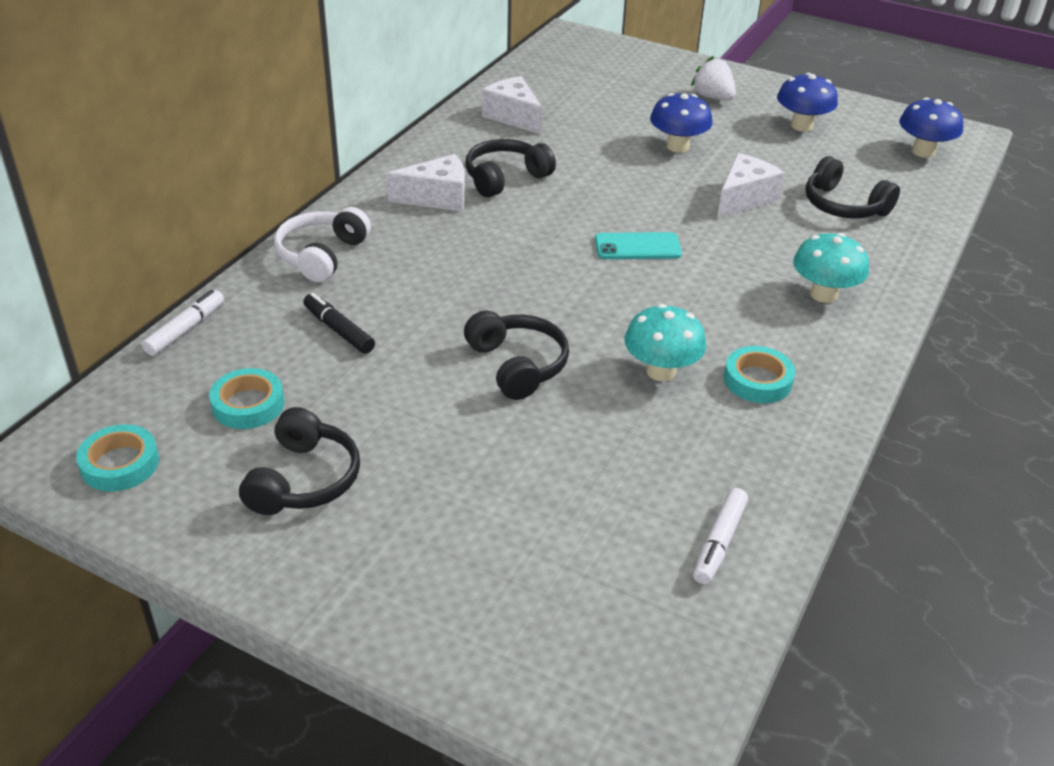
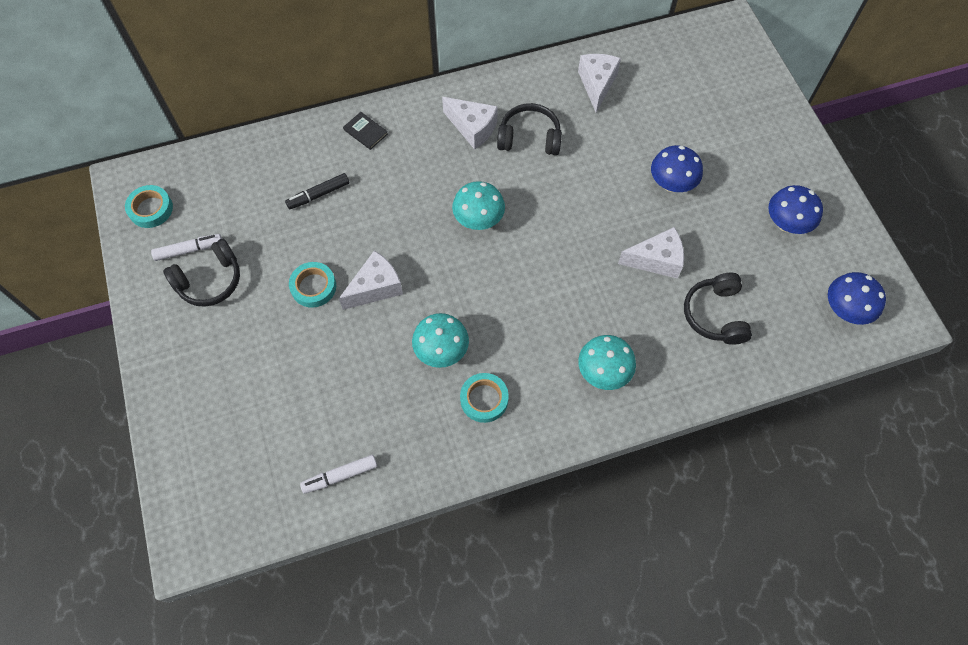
camera: 45 degrees right, 25 degrees up
(185, 329) = (253, 140): white marker -> white marker (189, 250)
(248, 404) = (232, 214): turquoise tape -> turquoise tape (313, 287)
(322, 255) = (365, 132): white headphones -> black book
(338, 330) = (318, 195): black marker -> black marker turned 120 degrees counterclockwise
(517, 365) = (375, 287): black headphones -> white cheese
(545, 257) = (478, 220): none -> turquoise mushroom
(637, 247) = (540, 251): turquoise phone -> none
(713, 97) = (757, 153): white strawberry -> none

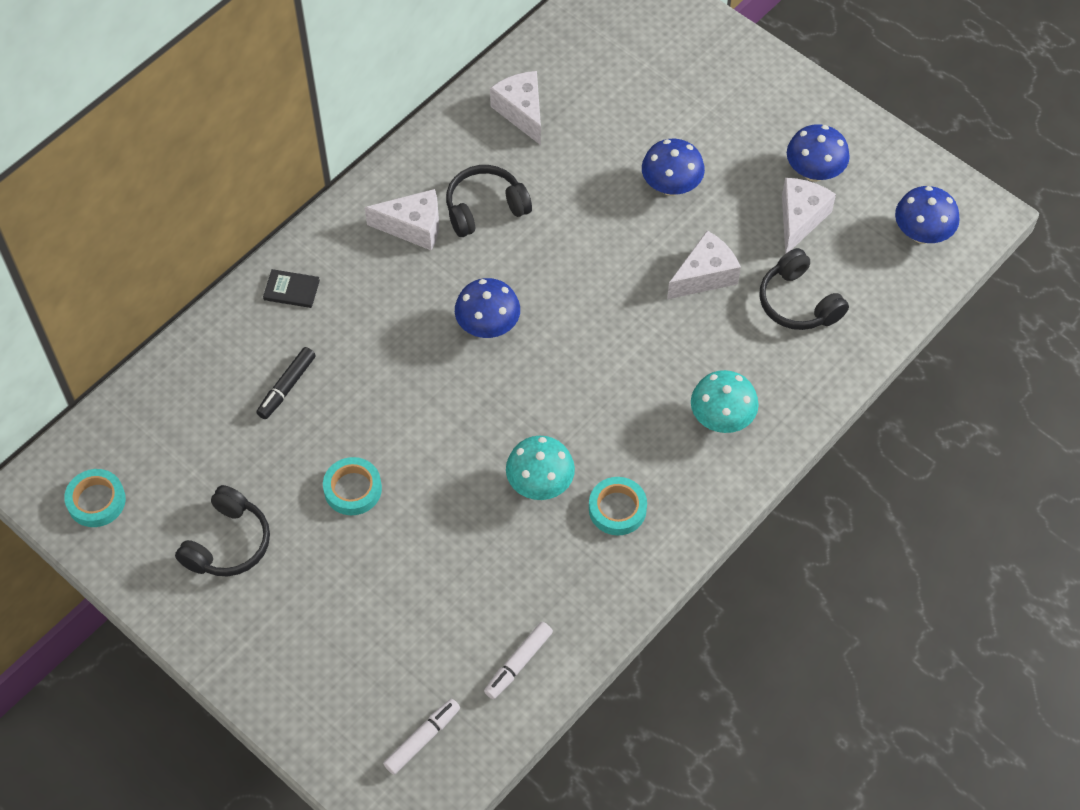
camera: 30 degrees left, 5 degrees down
(189, 250) = (178, 522): white marker -> white marker (422, 739)
(375, 287) = (423, 455): white cheese -> white cheese (800, 219)
(478, 220) = (488, 326): turquoise mushroom -> blue mushroom

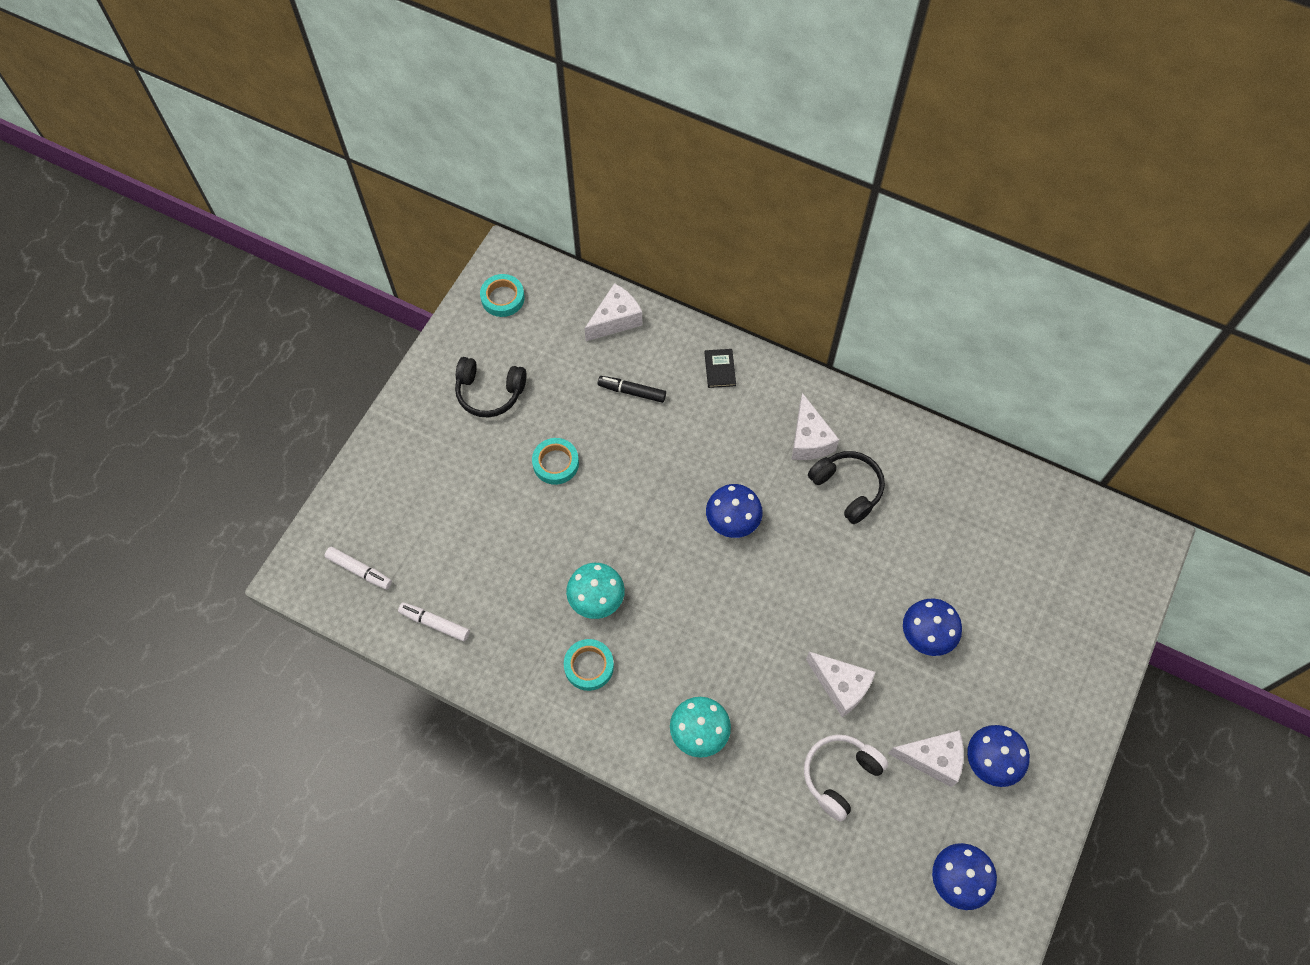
camera: 75 degrees right, 5 degrees up
(521, 112) = (958, 491): white cheese -> white cheese (615, 320)
(798, 302) = (840, 776): black headphones -> white headphones

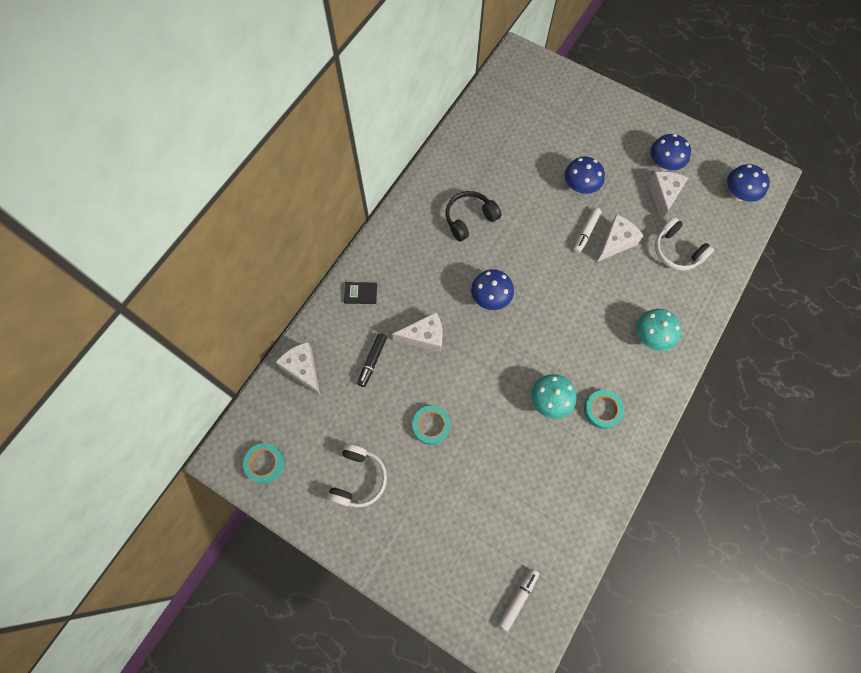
camera: 85 degrees left, 5 degrees up
(435, 623) = (567, 531): white marker -> white marker (586, 232)
(489, 392) = (358, 479): black headphones -> white headphones
(809, 439) = (428, 238): white cheese -> white cheese (424, 337)

